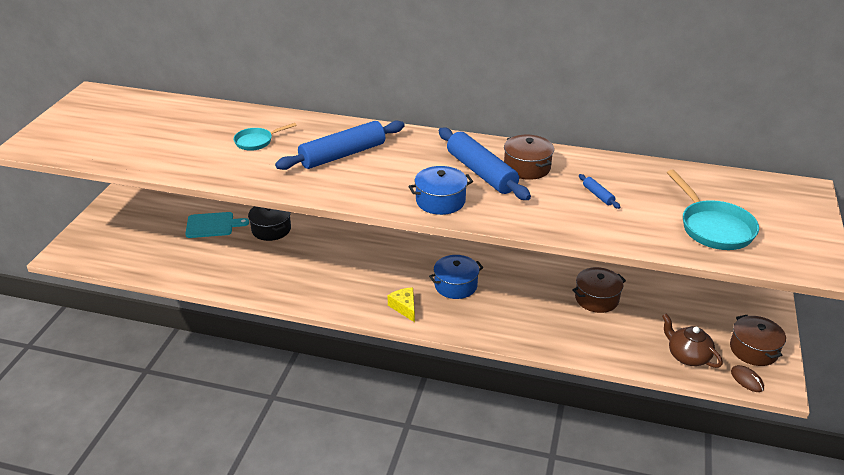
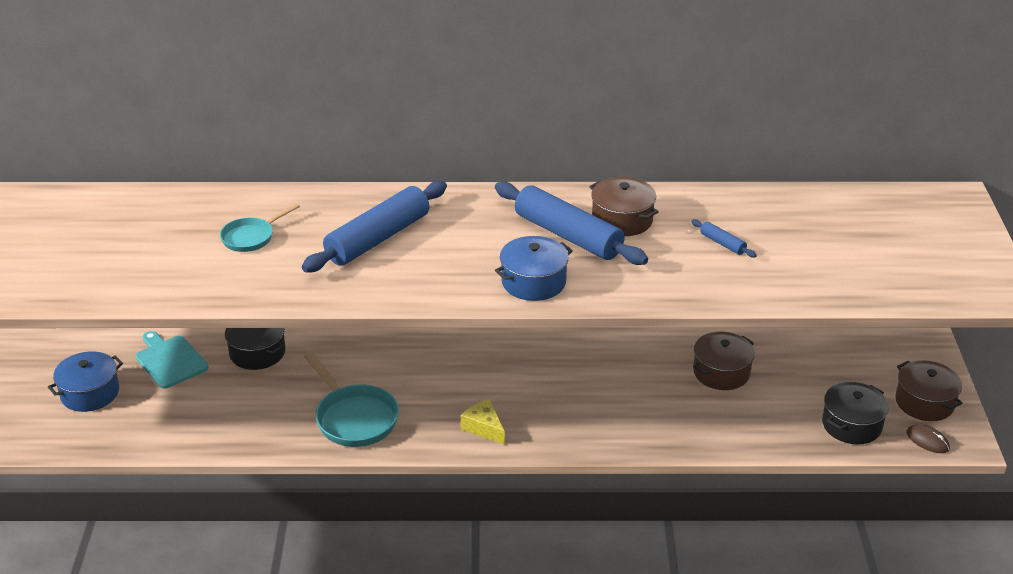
camera: 15 degrees left, 0 degrees up
(212, 225) = (170, 360): turquoise cutting board -> turquoise cutting board turned 105 degrees counterclockwise
(455, 285) = (539, 386): blue pot -> blue pot (90, 393)
(687, 356) = (851, 425): brown teapot -> black pot
(713, 227) = (870, 263): turquoise pan -> turquoise pan (354, 418)

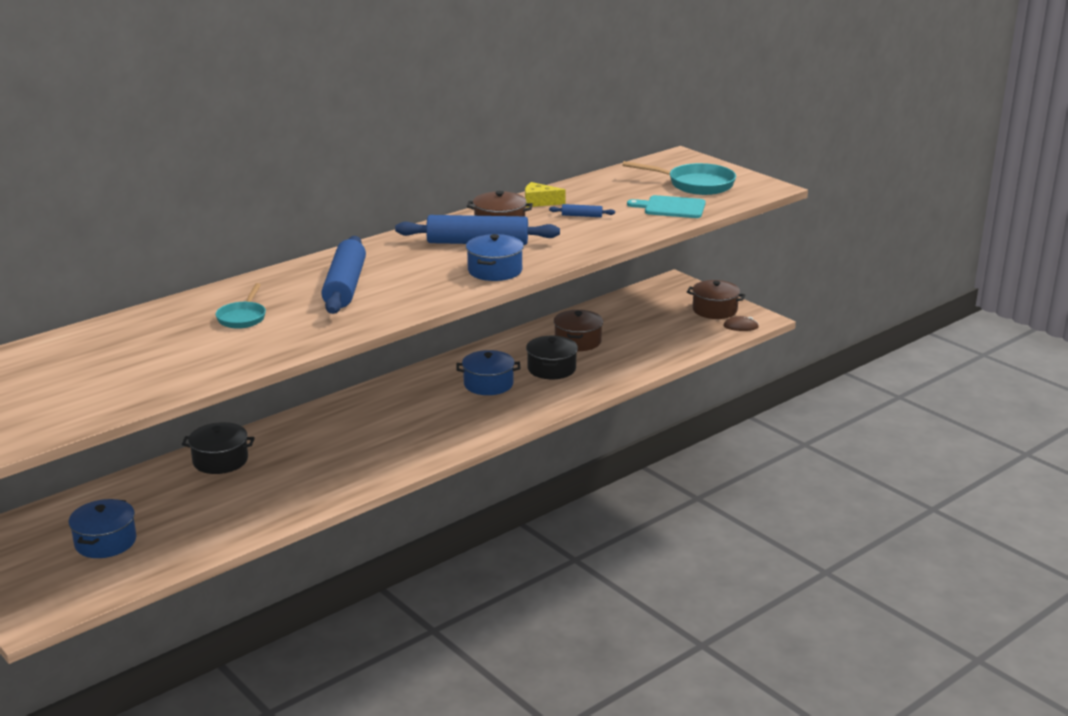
camera: 40 degrees left, 10 degrees down
(170, 360) = (149, 494): turquoise cutting board -> turquoise cutting board (671, 207)
(354, 418) = (359, 463): turquoise pan -> turquoise pan (695, 184)
(484, 428) = (463, 430): yellow cheese -> yellow cheese (539, 202)
(570, 383) = (488, 384): none -> blue pot
(851, 425) = (690, 336): black pot -> black pot (551, 369)

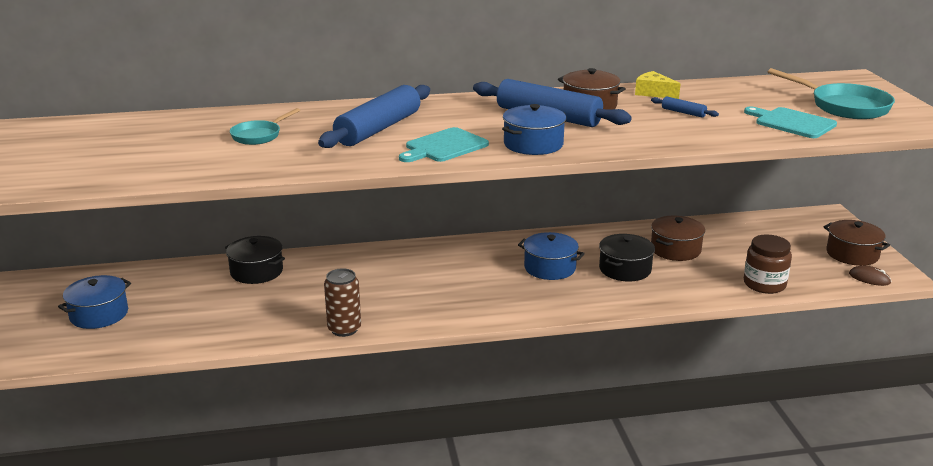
camera: 30 degrees right, 0 degrees up
(361, 484) = (344, 329): none -> brown can
(424, 289) = (444, 146): none -> turquoise cutting board
(669, 352) = (764, 284): none -> brown jar

